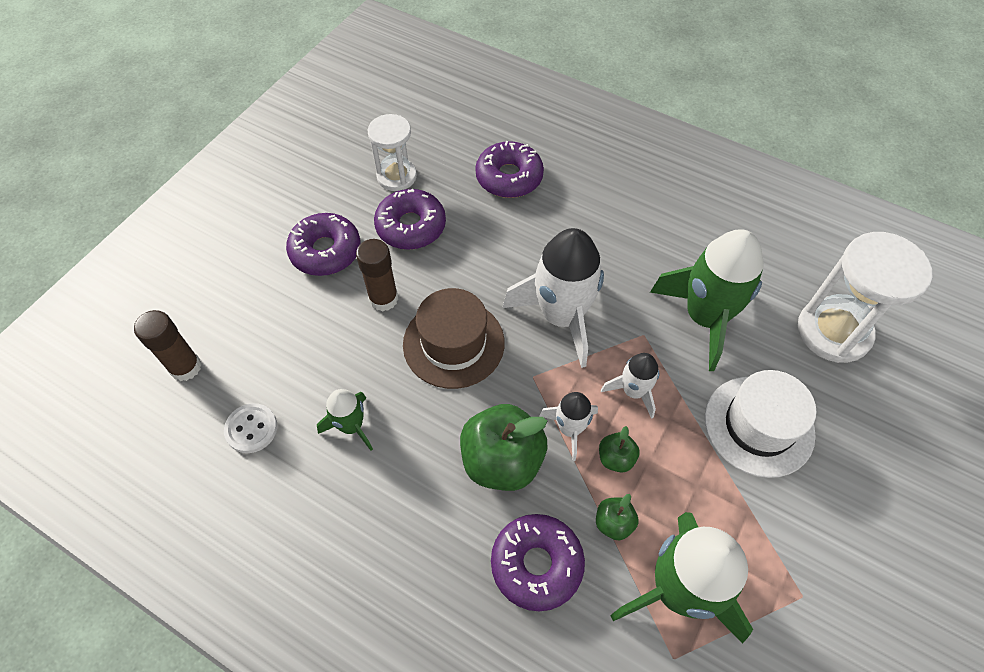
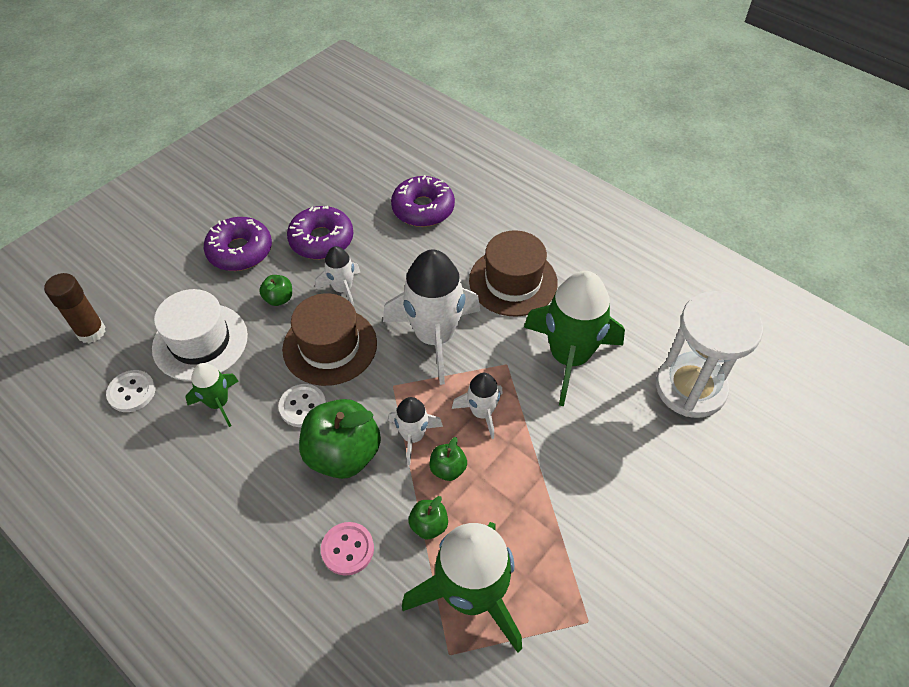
camera: 10 degrees right, 5 degrees down
(383, 299) = (279, 299): brown glue stick -> green apple
(396, 176) = (321, 195): white hourglass -> none
(444, 415) = (303, 406): none -> white button
(449, 278) = (343, 289): none -> white rocket
(536, 564) = (347, 549): purple donut -> pink button
(625, 244) = (513, 281): none -> brown hat
(759, 425) = (592, 461): white hat -> white hat (200, 342)

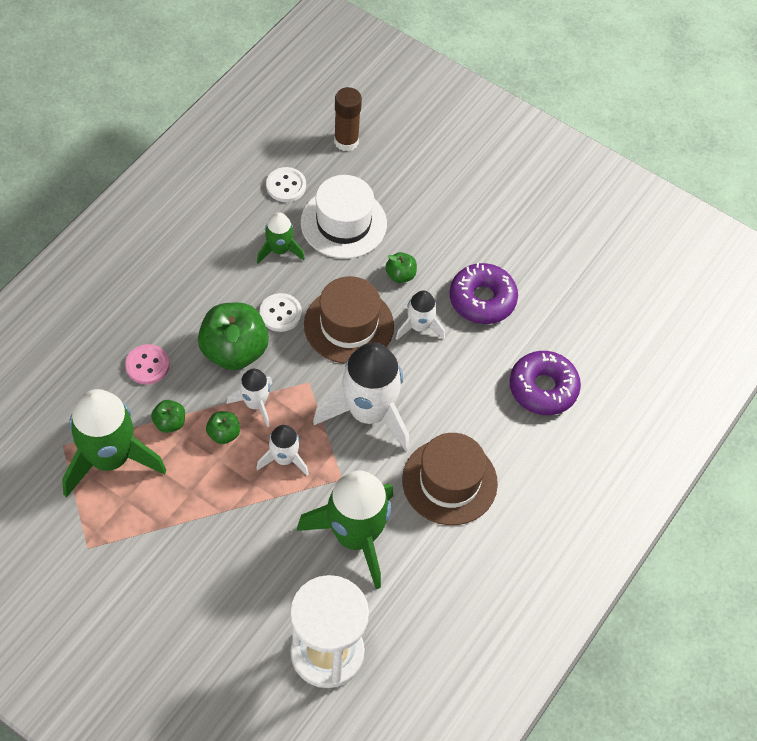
camera: 80 degrees right, 5 degrees up
(240, 251) = (457, 232): purple donut -> none

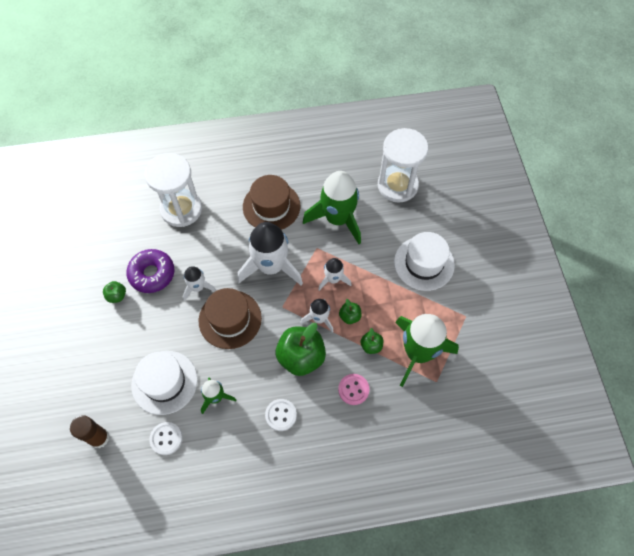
camera: 130 degrees left, 5 degrees up
(195, 571) = (424, 263): none -> white hat
(280, 313) = (256, 357): white button -> white button (281, 415)
(400, 275) = (173, 323): green apple -> green apple (117, 296)
(543, 388) = (181, 209): purple donut -> white hourglass

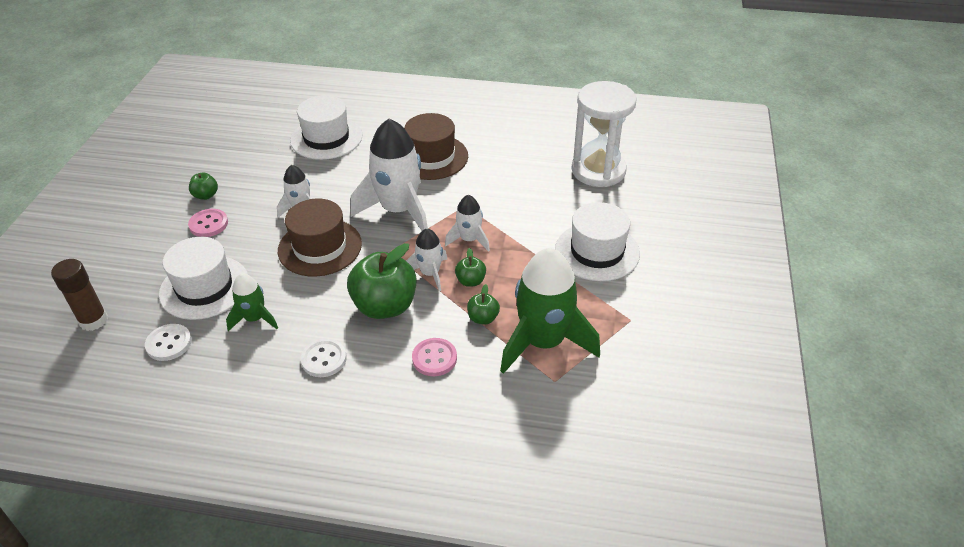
camera: 20 degrees right, 20 degrees down
(135, 323) = (208, 224): none -> pink button
(152, 274) = (257, 185): purple donut -> none
(181, 209) = (326, 138): white hourglass -> white hat
(337, 218) = (506, 185): green rocket -> none

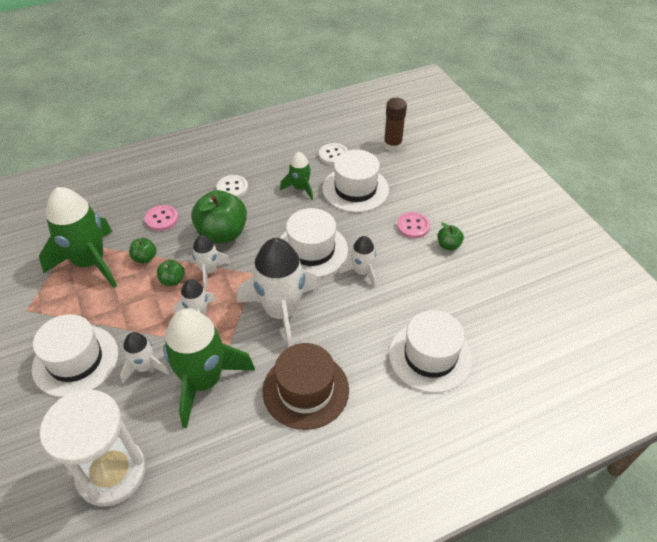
camera: 145 degrees right, 5 degrees up
(320, 247) = (311, 250): brown hat -> white hat
(500, 193) = (203, 381): none -> green rocket
(540, 221) = (145, 367): none -> white rocket

